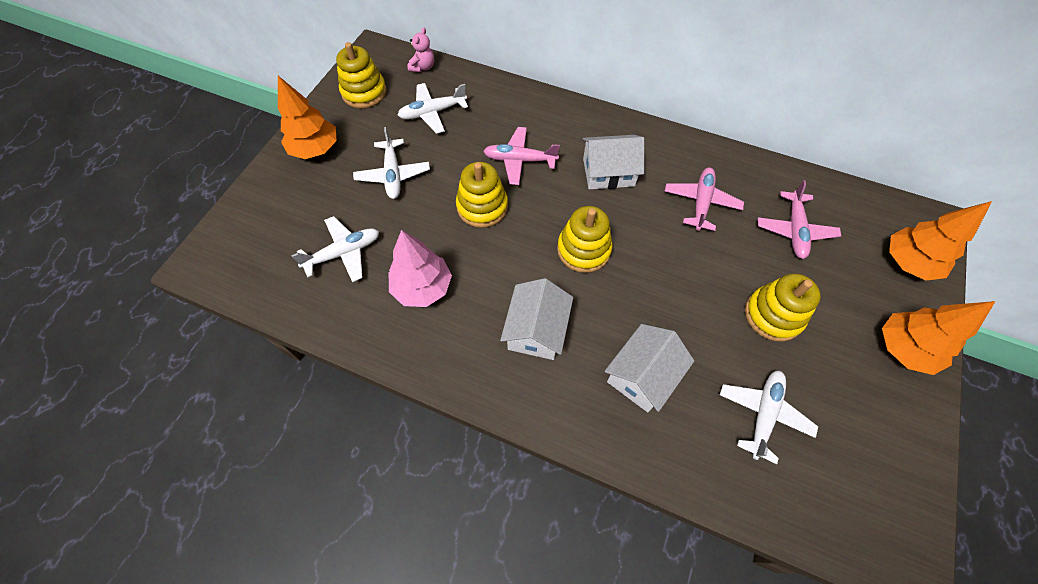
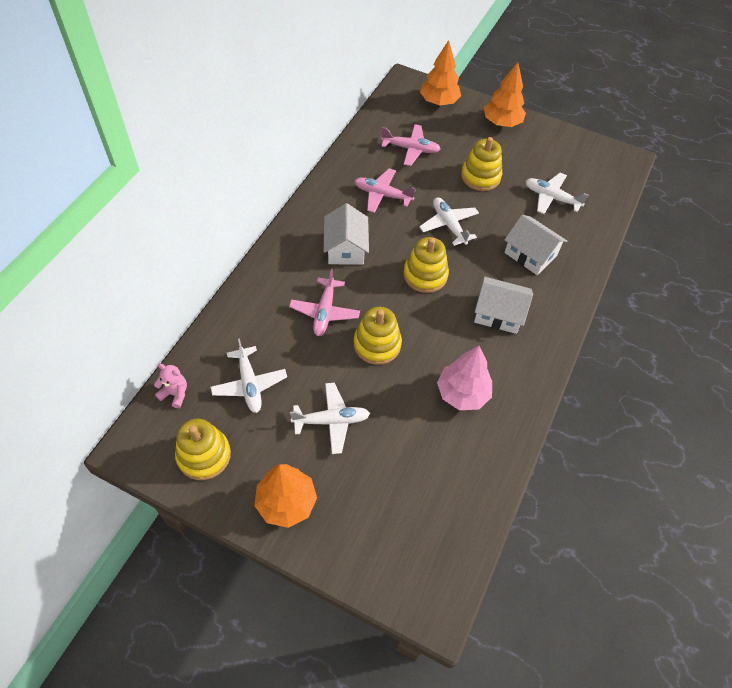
camera: 90 degrees left, 5 degrees down
(344, 253) = (425, 462): white plane -> white plane (448, 225)

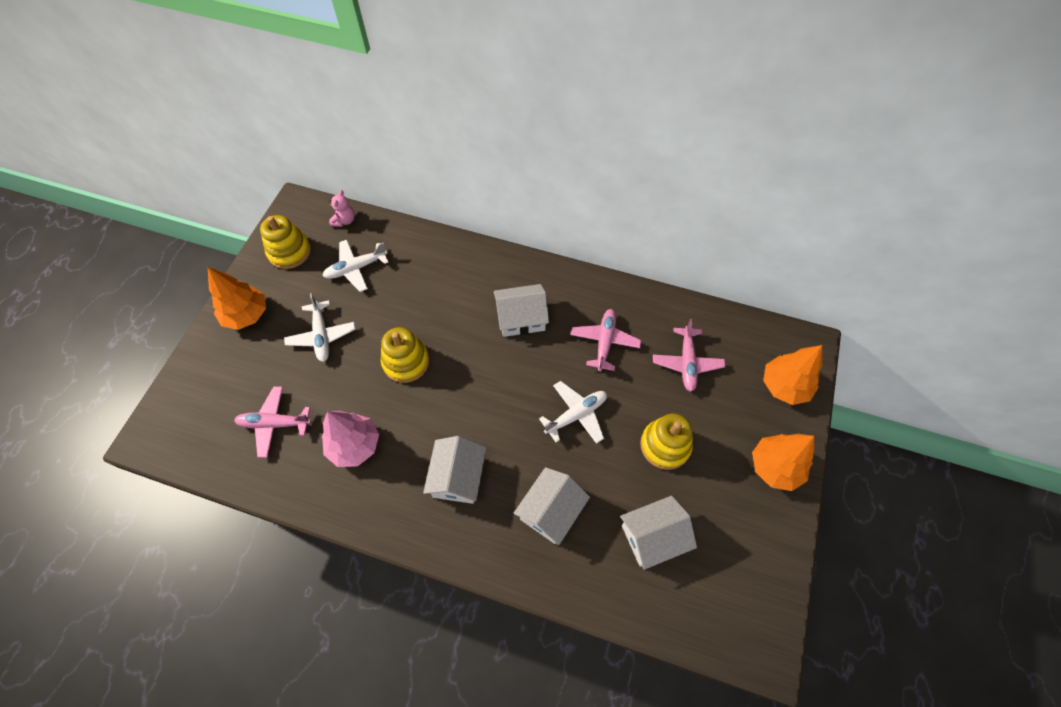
camera: 85 degrees right, 5 degrees up
(325, 312) = (439, 312): pink plane -> pink plane (274, 424)
(425, 275) = (499, 397): yellow stacking toy -> none
(551, 198) = (653, 536): white plane -> white house

